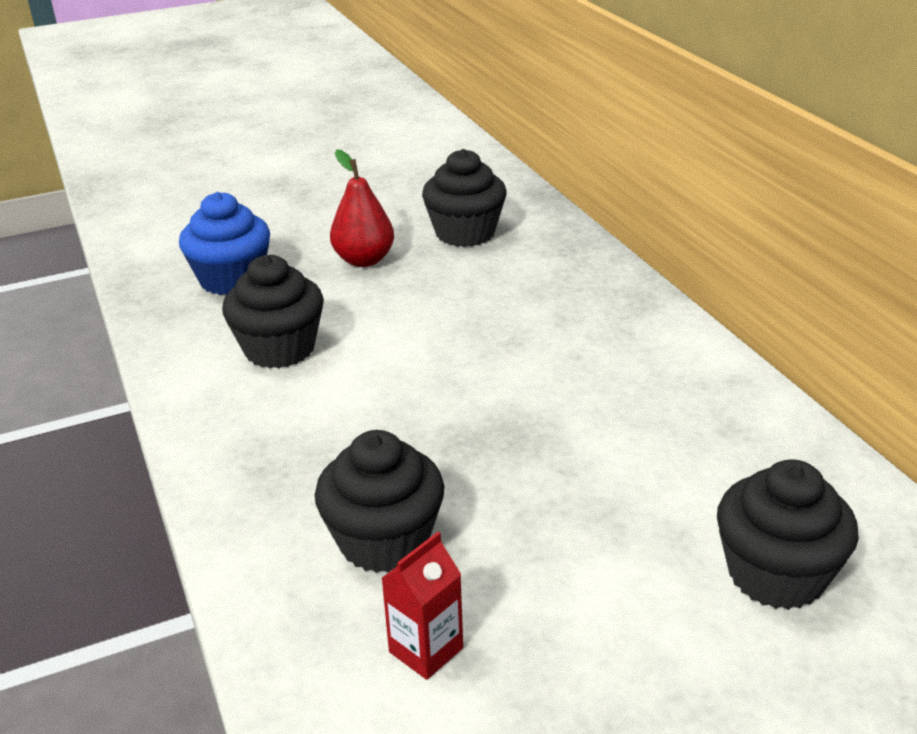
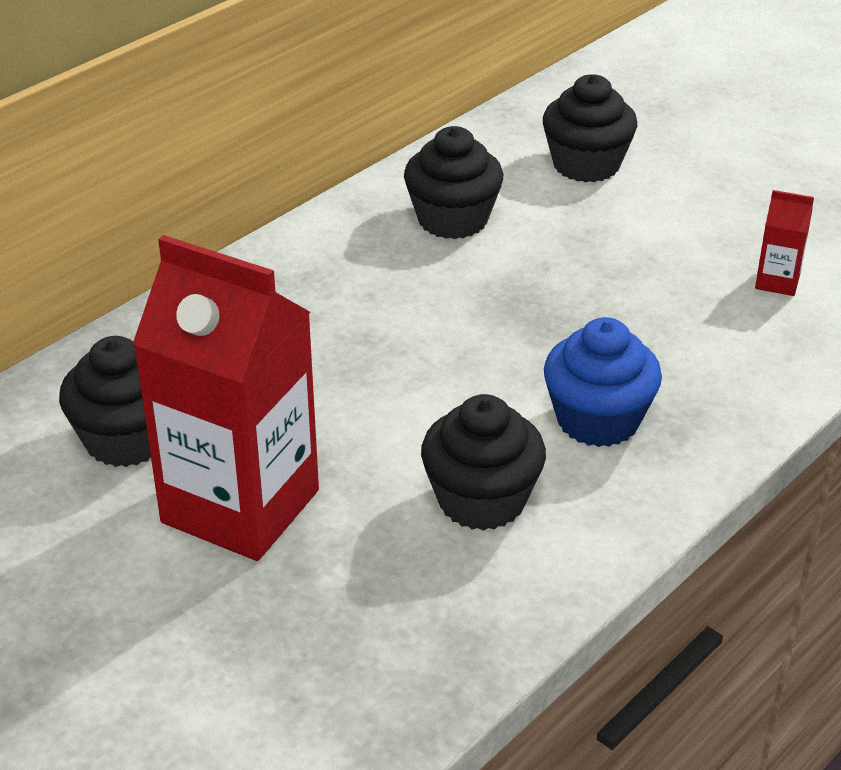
camera: 115 degrees left, 5 degrees up
(232, 279) = (350, 617): blue cupcake -> blue cupcake (598, 420)
(364, 260) = (240, 506): red pear -> red carton
(384, 541) = (698, 331): black cupcake -> black cupcake (452, 219)

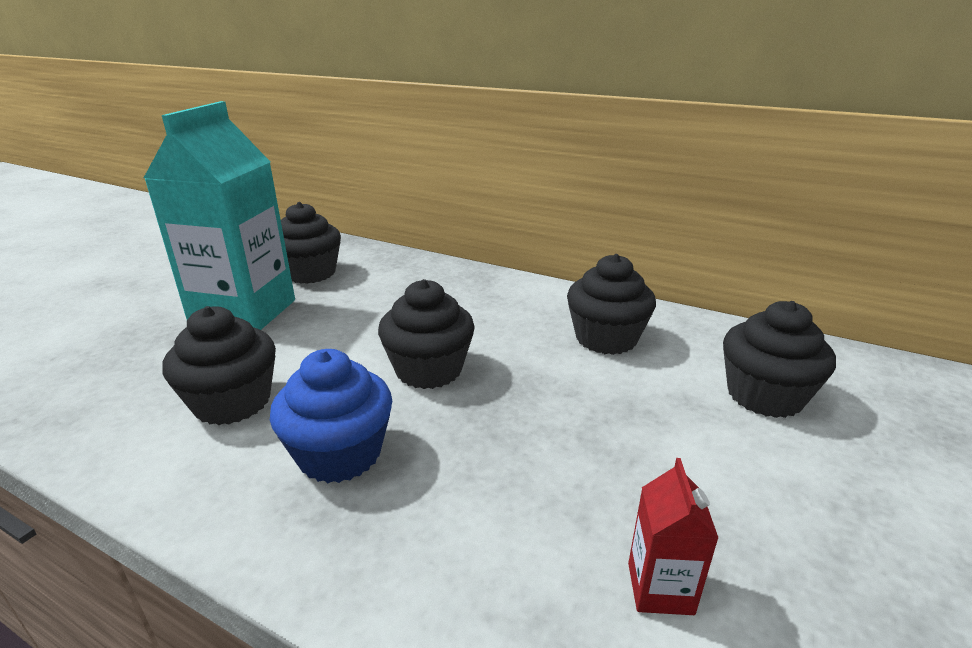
camera: 75 degrees right, 10 degrees down
(240, 506) = (244, 312): red carton -> turquoise carton
(468, 349) = (429, 370): none -> black cupcake

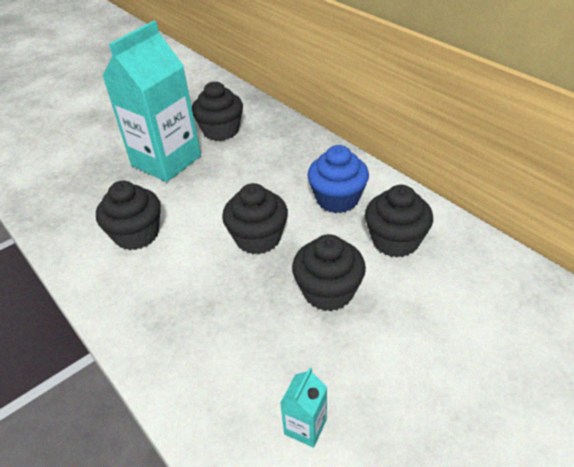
camera: 25 degrees right, 15 degrees up
(340, 454) = (179, 288): blue cupcake -> blue cupcake (337, 199)
(660, 588) = (305, 426): red carton -> turquoise carton
(764, 396) = (478, 322): black cupcake -> black cupcake (328, 291)

